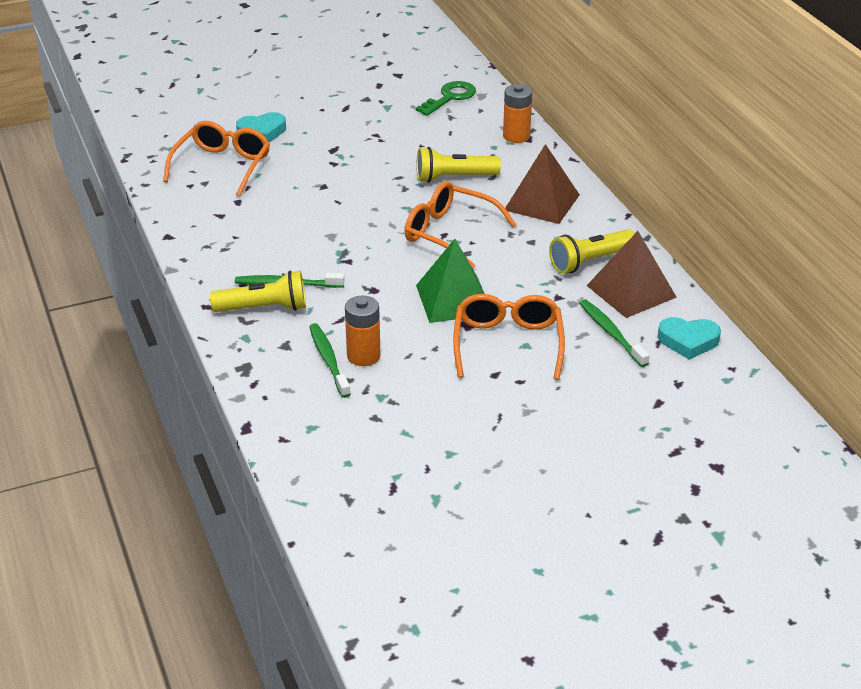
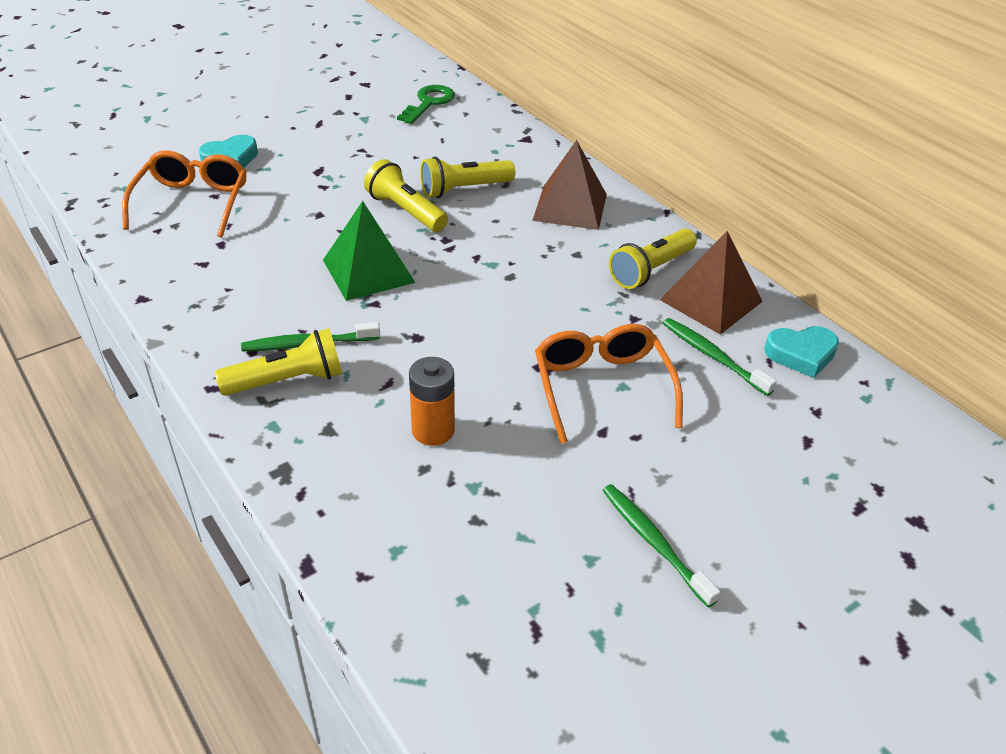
camera: 15 degrees left, 5 degrees up
(328, 360) = (390, 443): green toothbrush -> green toothbrush (654, 542)
(397, 191) = (405, 211): none -> yellow flashlight
(449, 233) = (482, 255): orange glasses -> none
(454, 299) = (517, 337): green pyramid -> green pyramid (368, 271)
(516, 136) = (514, 137): orange battery -> none

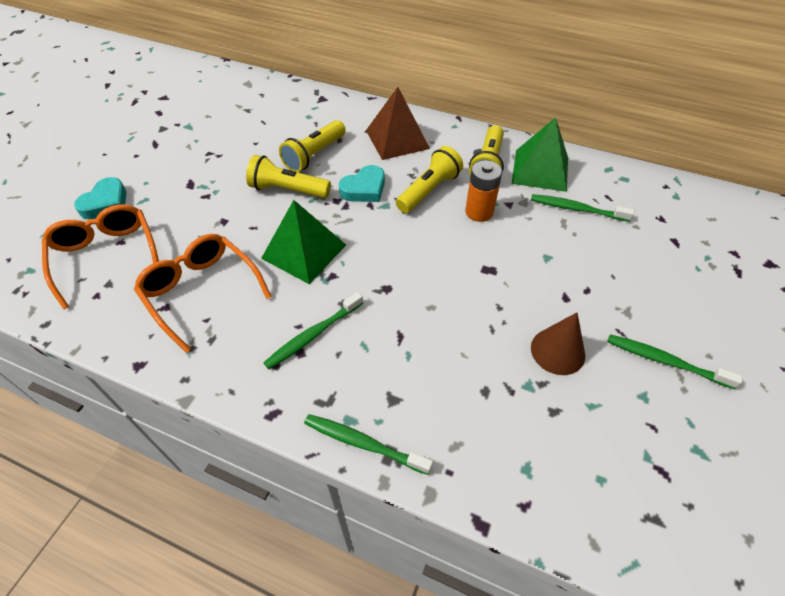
camera: 30 degrees left, 10 degrees up
(267, 449) = (363, 443): none -> green toothbrush
(288, 381) = (326, 375): yellow flashlight -> yellow flashlight (429, 190)
(429, 103) = (227, 96): green key -> none
(433, 430) = (464, 357): orange battery -> orange battery (479, 212)
(538, 473) = (557, 351): none -> brown cone
(602, 387) = (536, 265): orange glasses -> orange glasses (201, 291)
(710, 300) = (540, 170): brown pyramid -> green pyramid
(801, 354) = (620, 184): turquoise heart -> turquoise heart (364, 189)

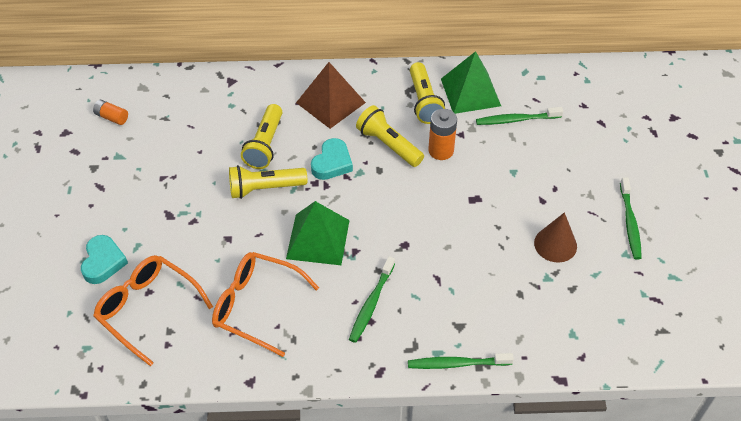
camera: 25 degrees left, 0 degrees up
(207, 97) = (112, 117): none -> orange battery
(429, 190) = (388, 145): yellow flashlight -> yellow flashlight turned 60 degrees counterclockwise
(665, 361) = (630, 223): green toothbrush -> green toothbrush turned 90 degrees counterclockwise

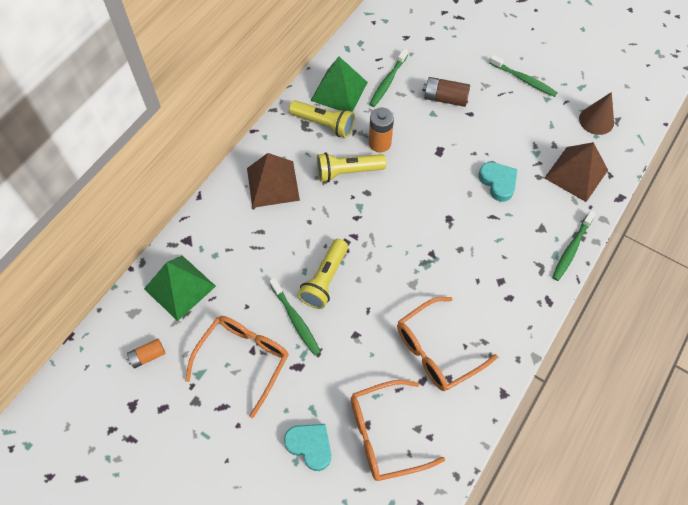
camera: 55 degrees left, 10 degrees up
(150, 176) = (244, 359): none -> orange glasses
(265, 145) = (279, 254): yellow flashlight -> none
(318, 239) = (403, 271): green pyramid -> green pyramid (180, 287)
(332, 163) = (336, 219): turquoise heart -> turquoise heart (498, 182)
(371, 304) = (487, 271): green toothbrush -> green toothbrush (295, 320)
(540, 171) = (445, 98): none -> brown battery
(554, 324) = (576, 173): none -> brown pyramid
(555, 244) = (512, 130): brown cone -> brown cone (596, 120)

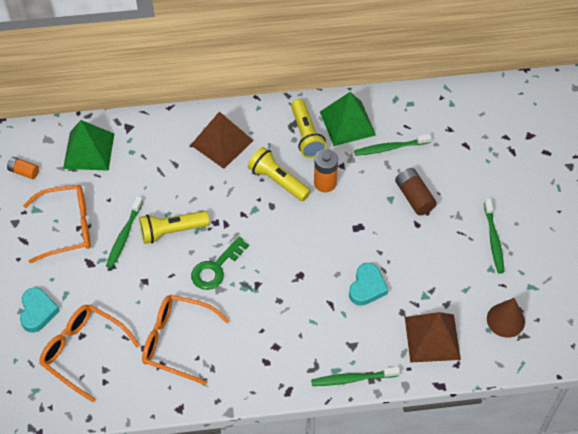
camera: 50 degrees right, 5 degrees down
(390, 272) = (216, 268): none -> green key

